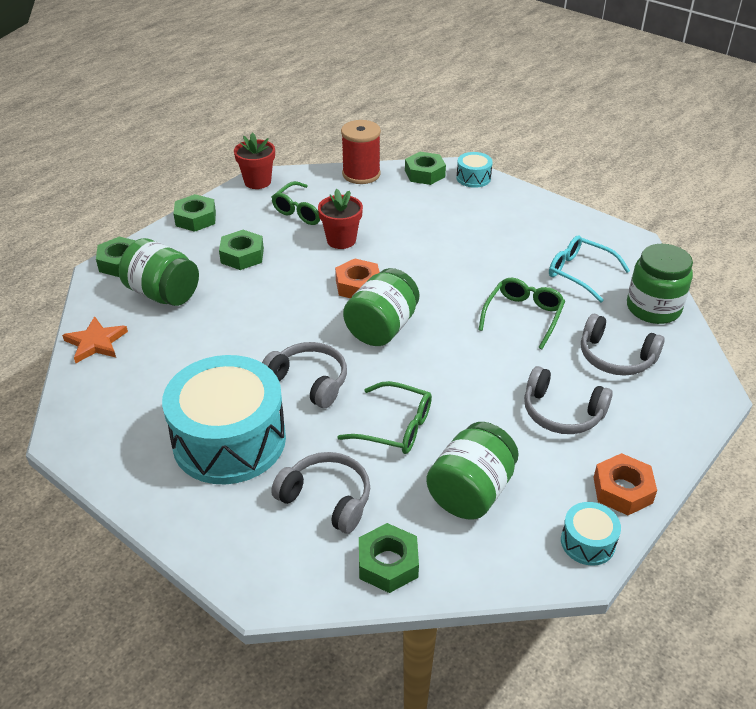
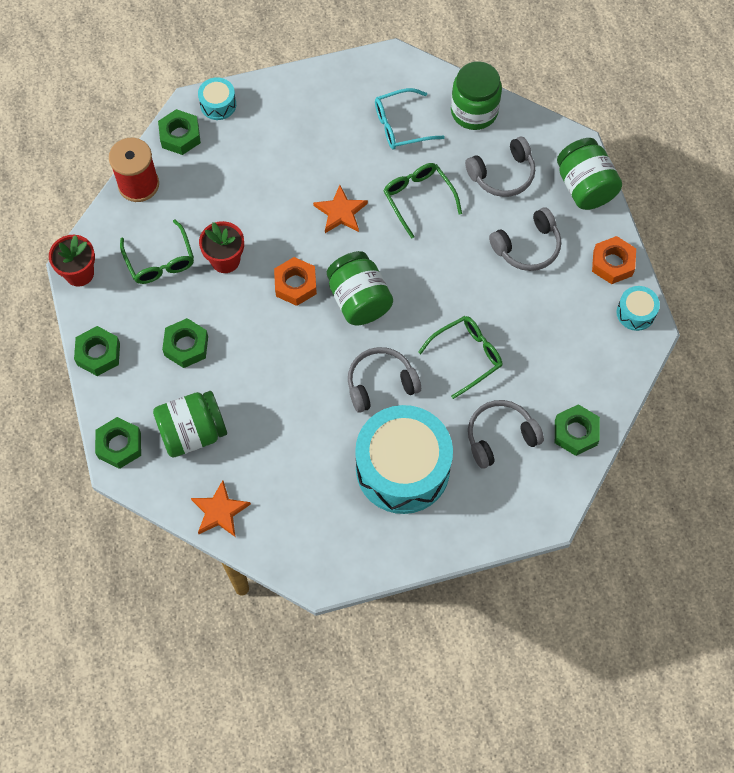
camera: 55 degrees left, 25 degrees up
(455, 278) = (341, 212): none -> orange star
(470, 491) = (554, 349): green jar -> green jar (584, 187)

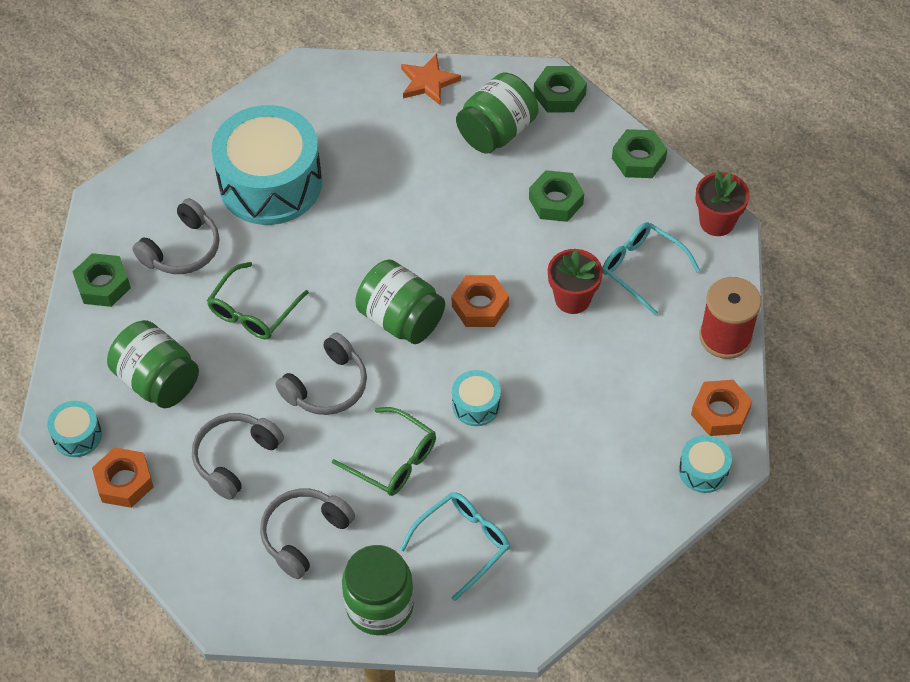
camera: 155 degrees right, 10 degrees down
(160, 260) = (642, 269): green glasses -> turquoise glasses
(180, 136) = (720, 412): green nut -> orange nut
(341, 212) = (476, 405): orange star -> turquoise drum
(380, 383) = (333, 248): grey headphones -> grey headphones (327, 386)
(584, 187) = (193, 564): green jar -> green jar (158, 381)

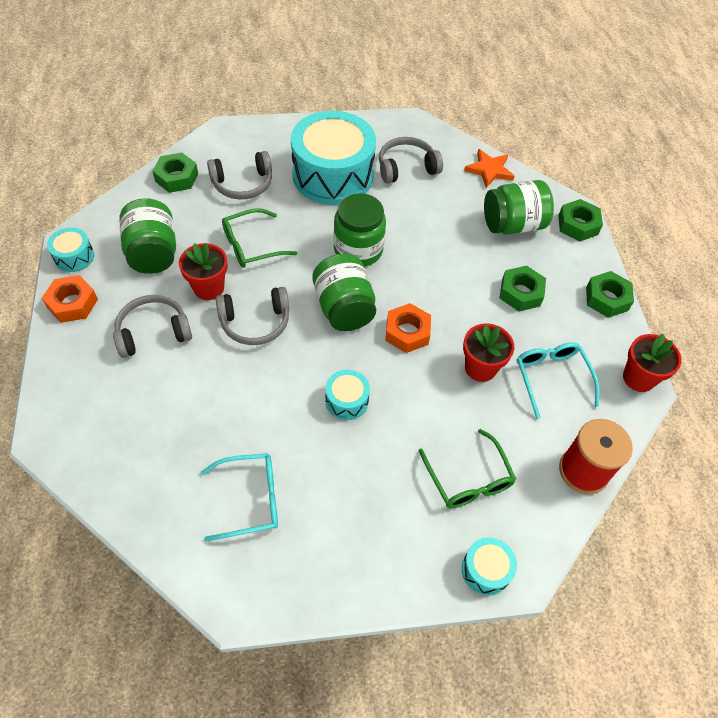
camera: 30 degrees right, 0 degrees up
(249, 381) = (208, 288): none -> red flower pot
(304, 535) = (148, 415): grey headphones -> grey headphones (406, 168)
(379, 605) = (151, 505): green jar -> green jar (358, 250)
(393, 460) = (254, 402): green glasses -> green glasses (468, 478)
(720, 412) = (535, 530): orange nut -> none

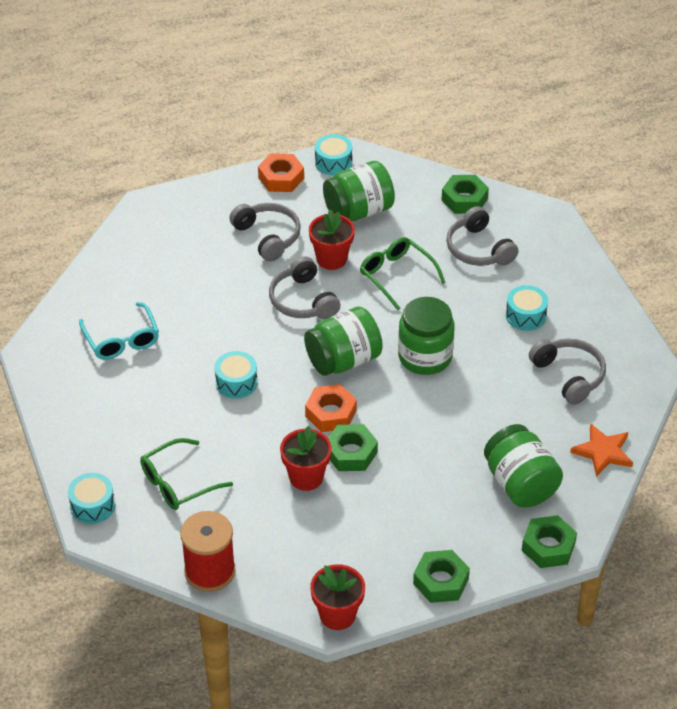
camera: 80 degrees right, 10 degrees down
(333, 175) = (525, 316): turquoise drum -> turquoise drum, size x0.43
(520, 293) = (418, 501): green nut -> green nut (351, 453)
(552, 378) = (312, 538): turquoise glasses -> none

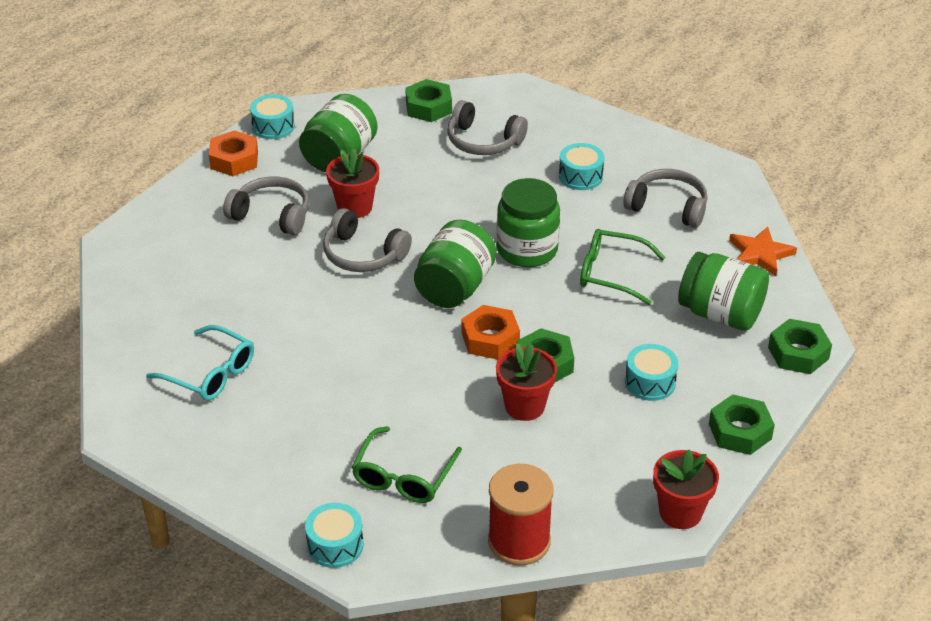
camera: 35 degrees left, 5 degrees down
(236, 382) = (370, 356): turquoise drum -> turquoise drum (650, 382)
(397, 276) = (431, 195): green glasses -> green glasses (612, 273)

